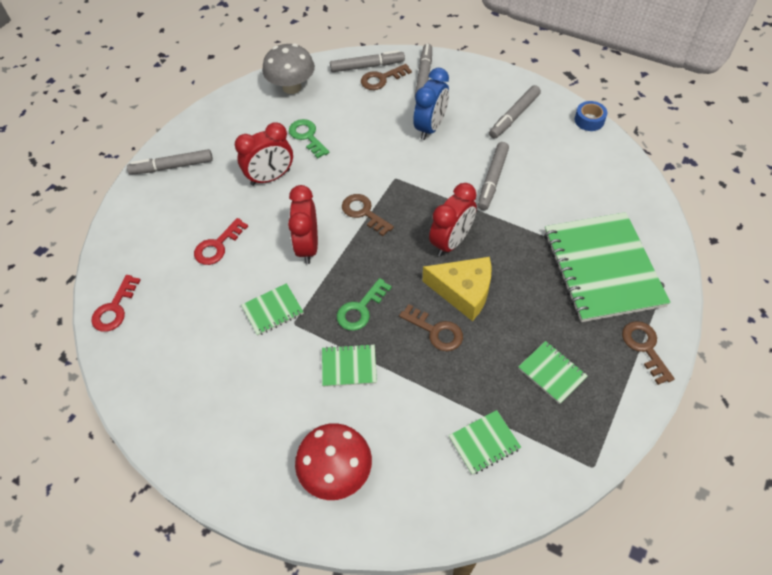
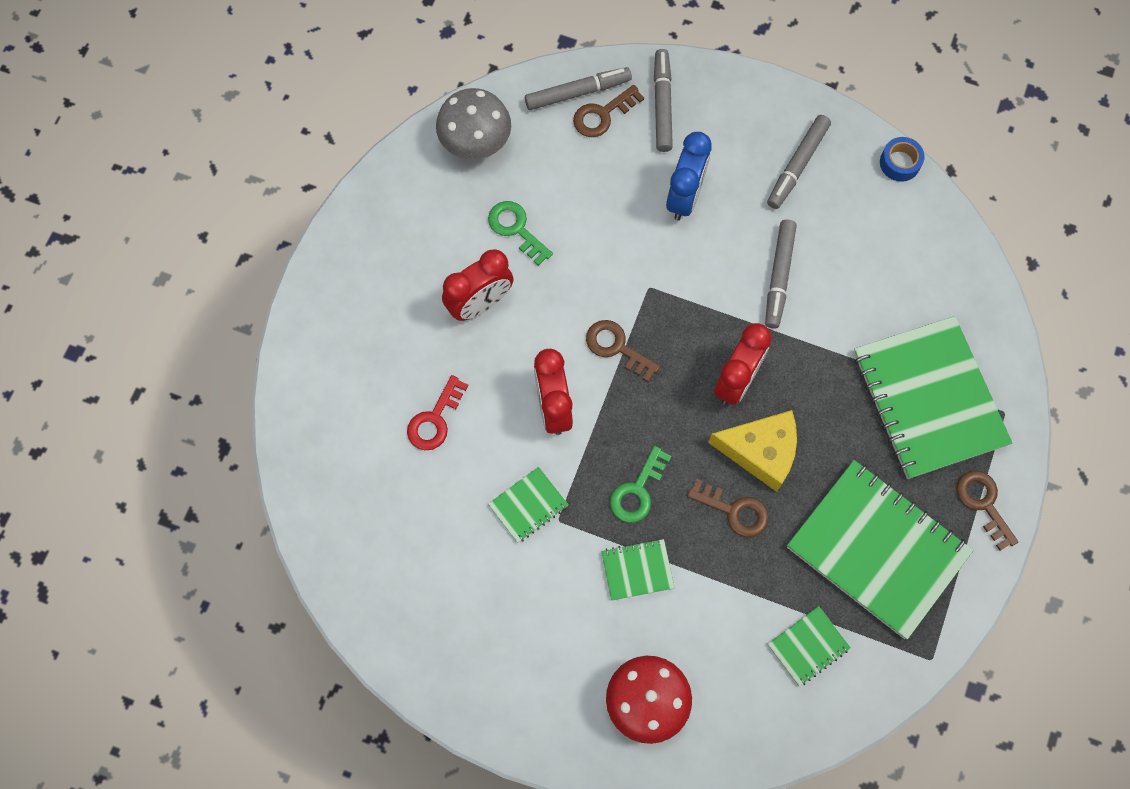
camera: 10 degrees left, 15 degrees up
(114, 308) = (326, 526): red key -> none
(172, 167) = (339, 299): grey marker -> none
(552, 373) = (877, 549): green notebook -> green notebook, size x2.27

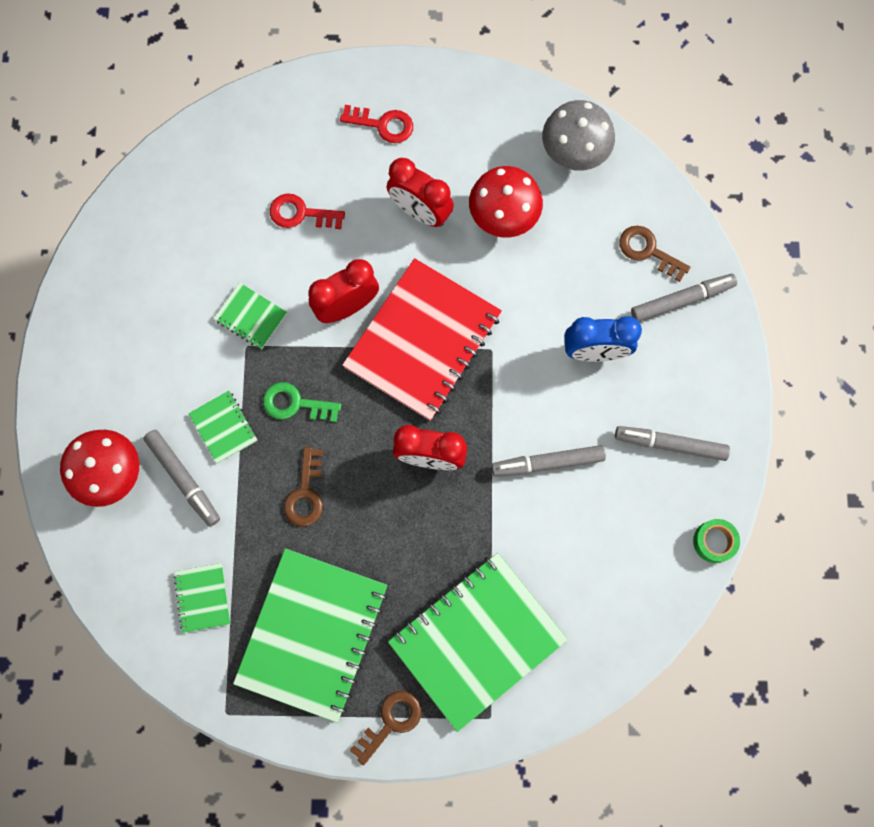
camera: 70 degrees right, 5 degrees up
(370, 307) = (383, 125): none -> red key
(516, 229) = (503, 216): green key -> red mushroom
(577, 92) = (661, 221): grey marker -> grey marker (184, 479)
(616, 347) = (423, 341): brown key -> red notebook
(761, 452) = (369, 500): yellow cheese -> none
(808, 646) = (203, 597): green notebook -> green notebook turned 45 degrees clockwise
(900, 163) = (714, 541): blue tape -> green tape

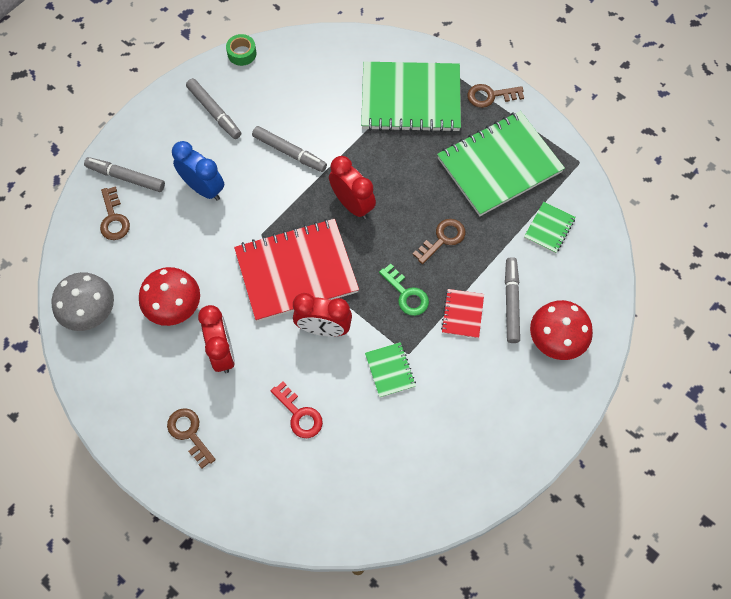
camera: 140 degrees left, 10 degrees down
(224, 427) = (462, 314): green notebook -> red notebook
(383, 125) = (189, 433): red key -> brown key

